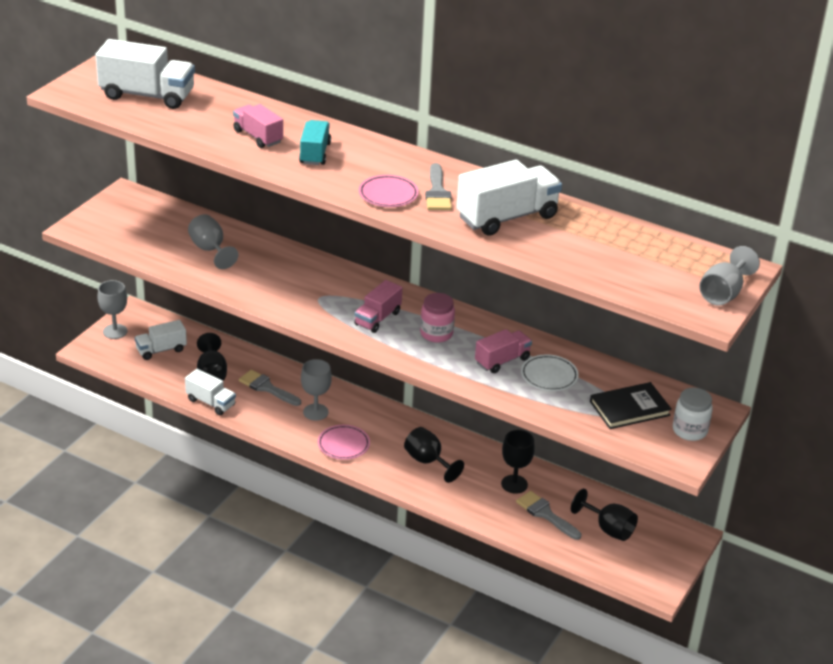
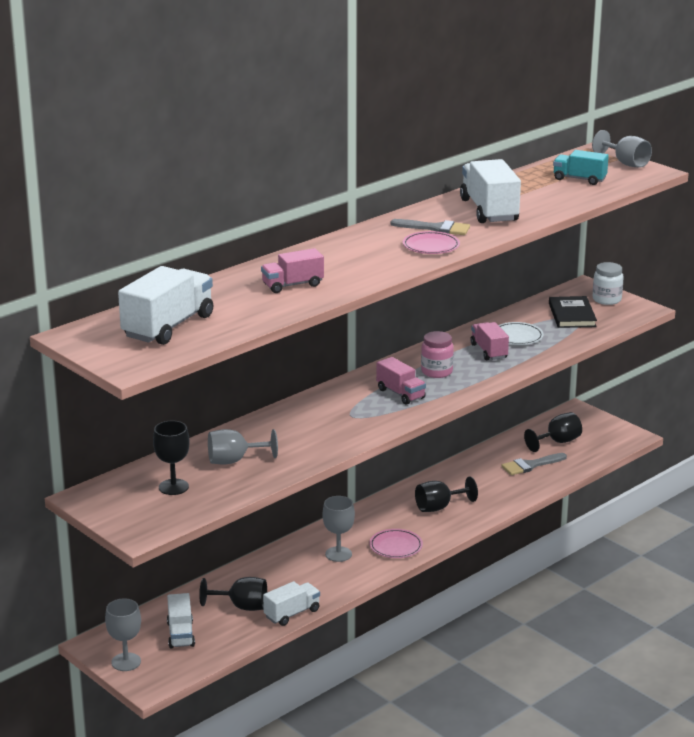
camera: 70 degrees left, 10 degrees down
(267, 388) = (285, 576): grey brush -> none
(315, 153) = (340, 265): turquoise truck -> turquoise truck (579, 179)
(514, 484) = (486, 472): black goblet -> black goblet (173, 487)

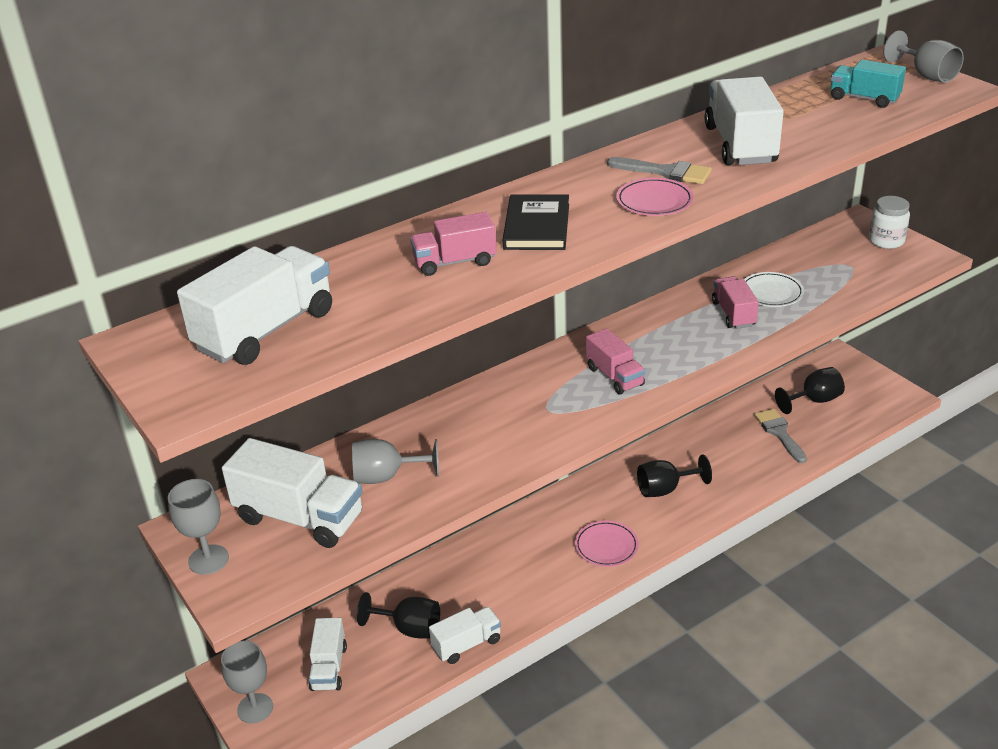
camera: 10 degrees right, 10 degrees up
(173, 487) = (299, 518): black goblet -> white truck
(338, 554) = (537, 554): grey goblet -> grey goblet (208, 559)
(436, 372) = (664, 343): pink jar -> none
(530, 465) = (779, 433): grey brush -> grey brush turned 90 degrees clockwise
(572, 315) = (842, 262): black book -> black book (537, 226)

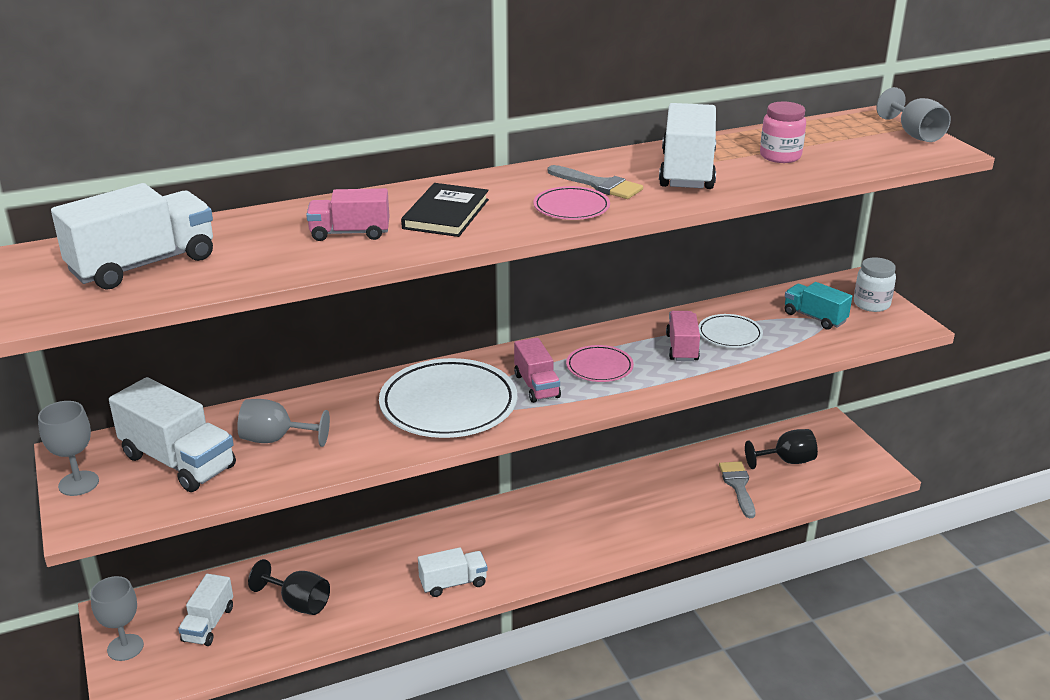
camera: 10 degrees right, 5 degrees down
(466, 644) = (345, 628): white truck -> white truck (453, 583)
(539, 410) = (448, 405): none -> white plate
(606, 546) = (519, 562): pink plate -> pink plate (599, 367)
(665, 489) = (600, 519): black goblet -> none
(817, 116) = (780, 156): none -> pink jar
(864, 99) = (837, 147): turquoise truck -> turquoise truck (814, 317)

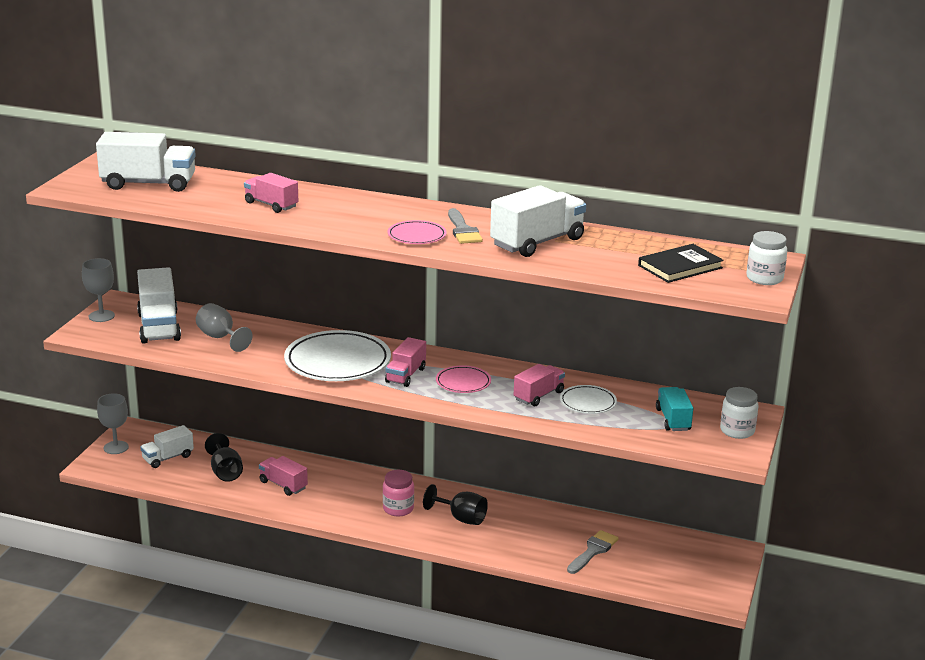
camera: 40 degrees right, 5 degrees down
(381, 582) = (283, 485): none -> pink truck
(446, 214) = (340, 214): black book -> black book (680, 267)
(453, 583) = (321, 507): white truck -> none
(780, 156) = (624, 256): pink jar -> pink jar (398, 509)
(786, 461) = (657, 555): black goblet -> black goblet (461, 518)
(914, 134) = (764, 278): grey goblet -> white jar

